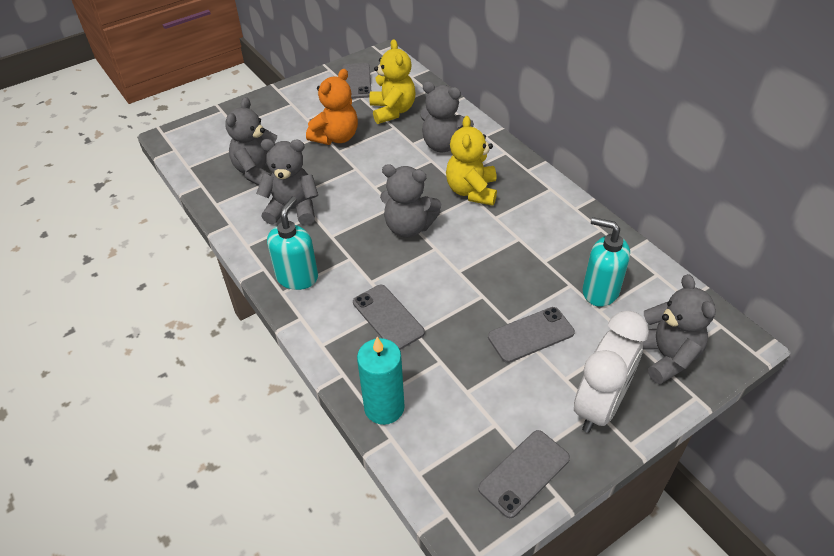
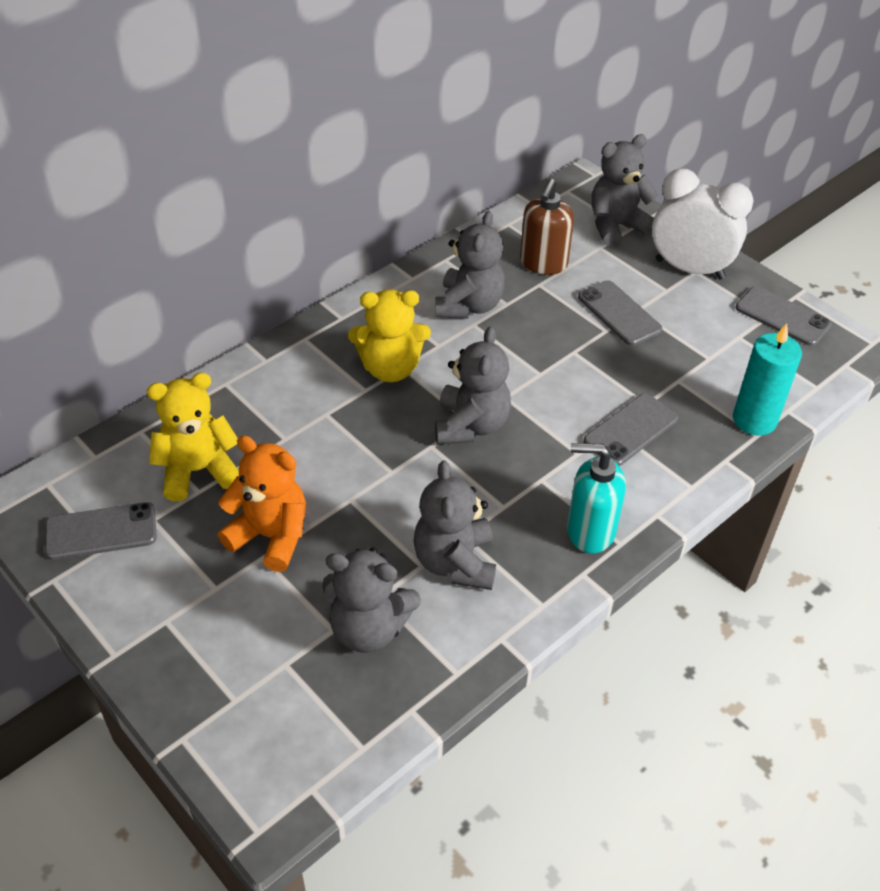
camera: 100 degrees left, 0 degrees up
(444, 145) = (288, 402): grey teddy bear -> grey teddy bear (469, 305)
(600, 291) = (543, 263): turquoise soap dispenser -> brown soap dispenser

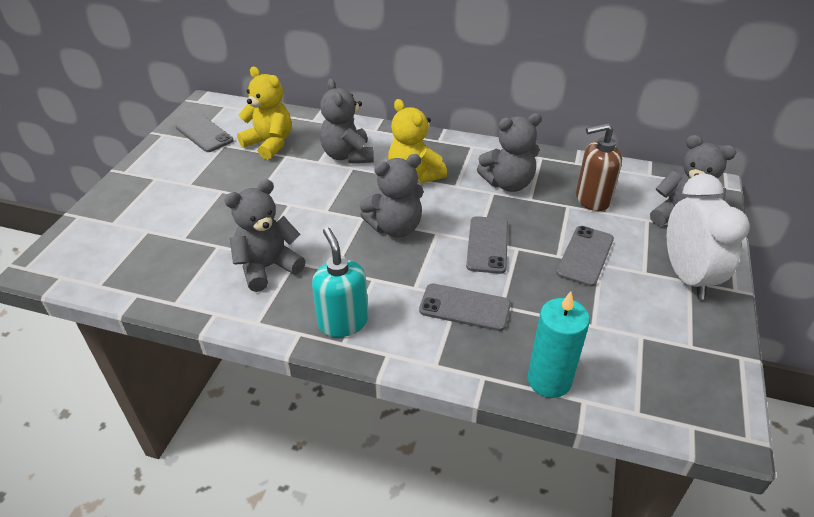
camera: 60 degrees right, 5 degrees down
(270, 536) = (239, 187): orange teddy bear -> none
(369, 628) = (191, 252): grey teddy bear -> grey teddy bear (347, 155)
(782, 316) = (702, 357): grey phone -> grey phone (487, 245)

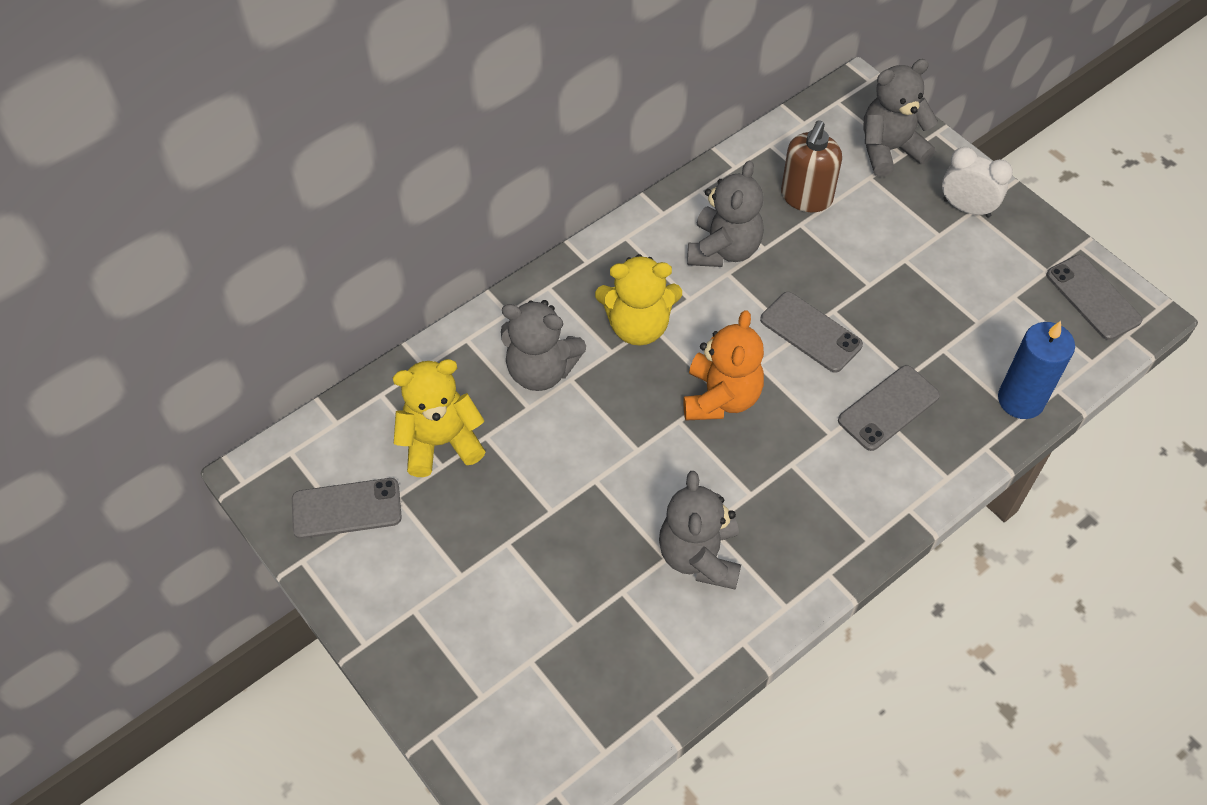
camera: 55 degrees left, 15 degrees up
(343, 322) = (838, 525): turquoise soap dispenser -> none
(395, 227) = (721, 397): grey teddy bear -> orange teddy bear
(549, 380) = (1021, 400): turquoise candle -> blue candle
(585, 256) = (885, 263): grey phone -> grey phone (1092, 297)
(687, 276) = (966, 208): white clock -> white clock, size x0.64

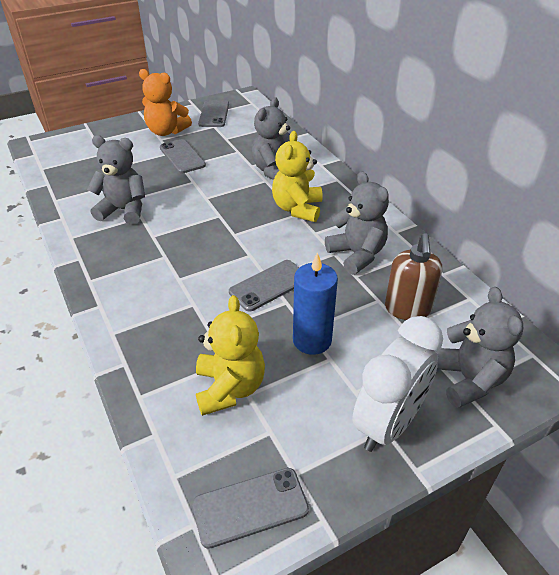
camera: 100 degrees right, 15 degrees down
(441, 442) = (240, 139): yellow teddy bear -> yellow teddy bear (229, 388)
(721, 397) = (229, 234): orange teddy bear -> orange teddy bear (166, 131)
(723, 249) = (357, 255): grey teddy bear -> grey teddy bear turned 150 degrees counterclockwise
(806, 197) = (407, 309): brown soap dispenser -> brown soap dispenser turned 120 degrees counterclockwise
(888, 408) = (186, 313): grey phone -> grey phone (182, 156)
(966, 208) = (388, 424): white clock -> white clock, size x1.57
(1021, 400) = (156, 401): blue candle -> blue candle (312, 340)

